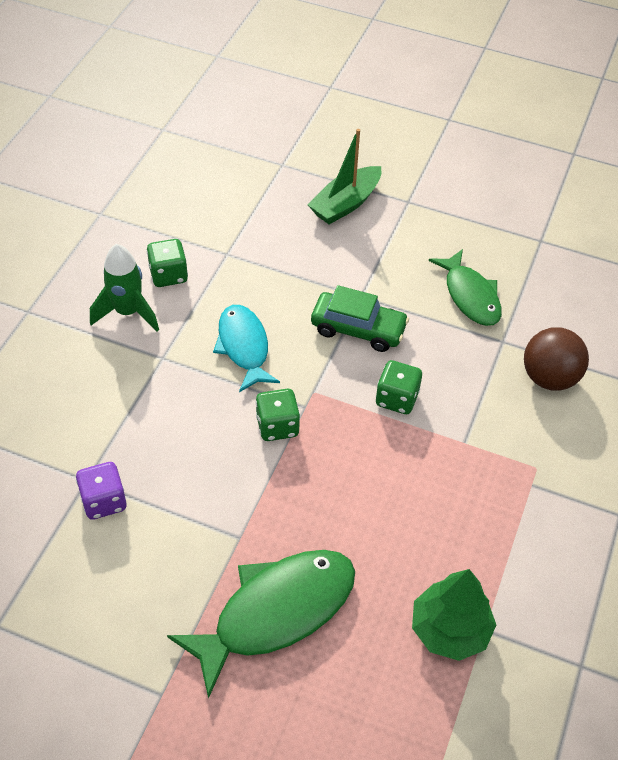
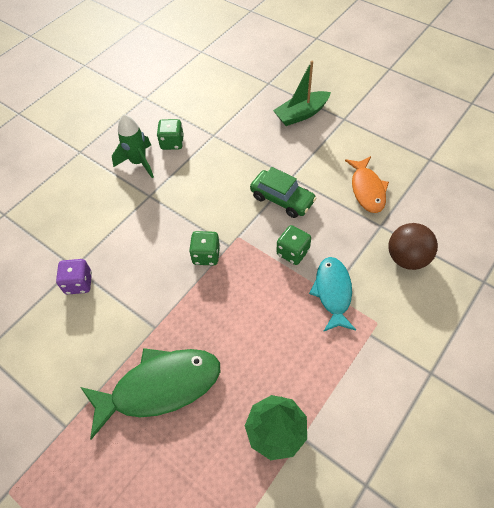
camera: 20 degrees right, 5 degrees up
(244, 347) = (203, 197): turquoise fish -> turquoise fish (333, 292)
(470, 296) = (367, 190): green fish -> orange fish

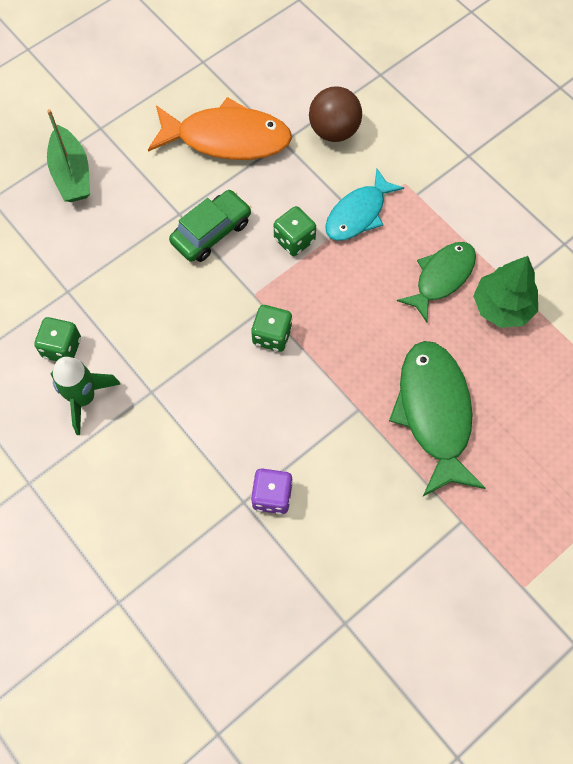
camera: 80 degrees left, 10 degrees up
(291, 370) = (441, 277): none -> green fish
(333, 292) = (358, 214): turquoise fish -> turquoise fish turned 60 degrees counterclockwise
(367, 190) = (227, 138): orange fish -> orange fish, size x1.54

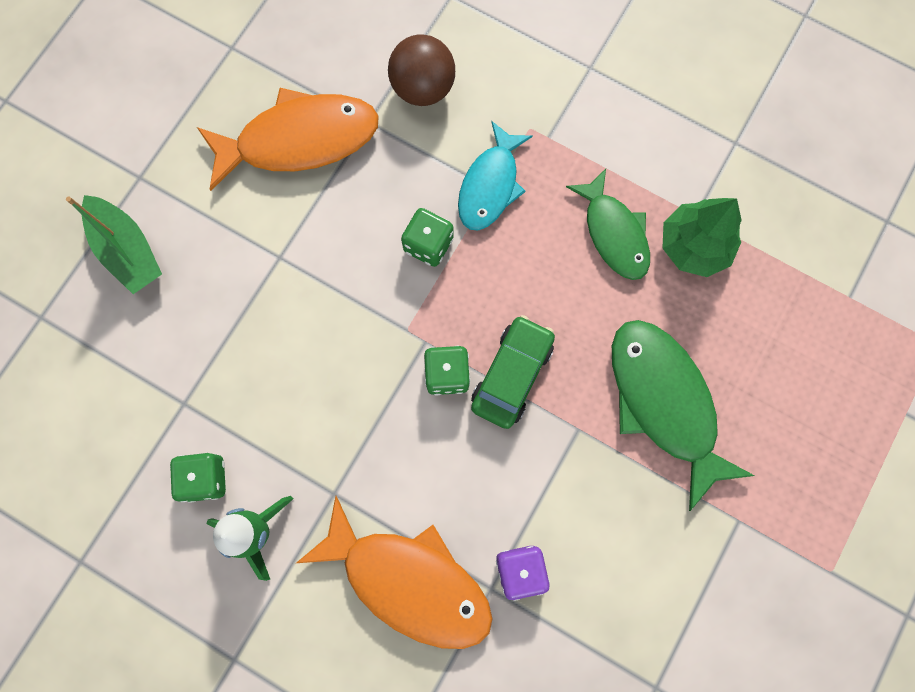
camera: 20 degrees left, 10 degrees up
(183, 473) = (409, 581): none -> orange fish
(211, 232) = (327, 268): green car -> green car (512, 374)
(441, 277) = (614, 233): green fish -> green fish turned 135 degrees clockwise

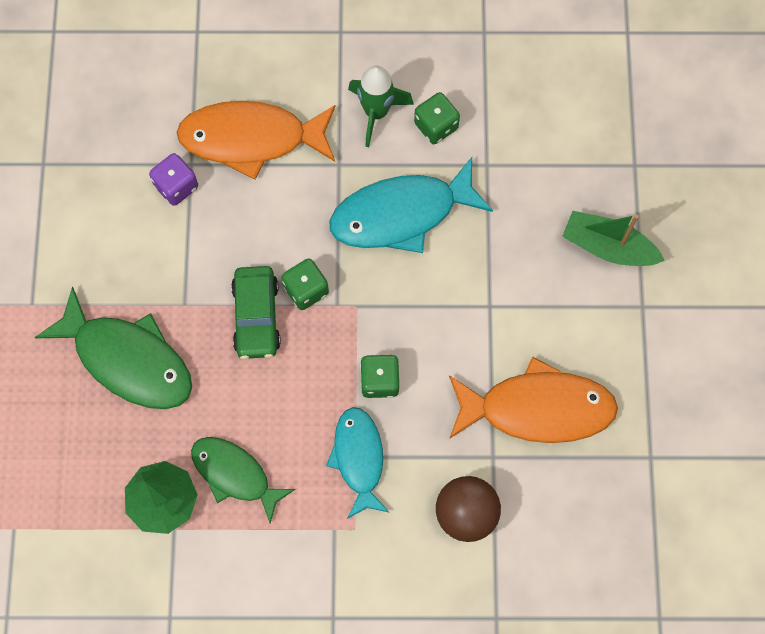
camera: 150 degrees right, 5 degrees down
(299, 140) = (538, 408): orange fish -> orange fish turned 135 degrees counterclockwise
(304, 400) = (401, 214): none -> turquoise fish

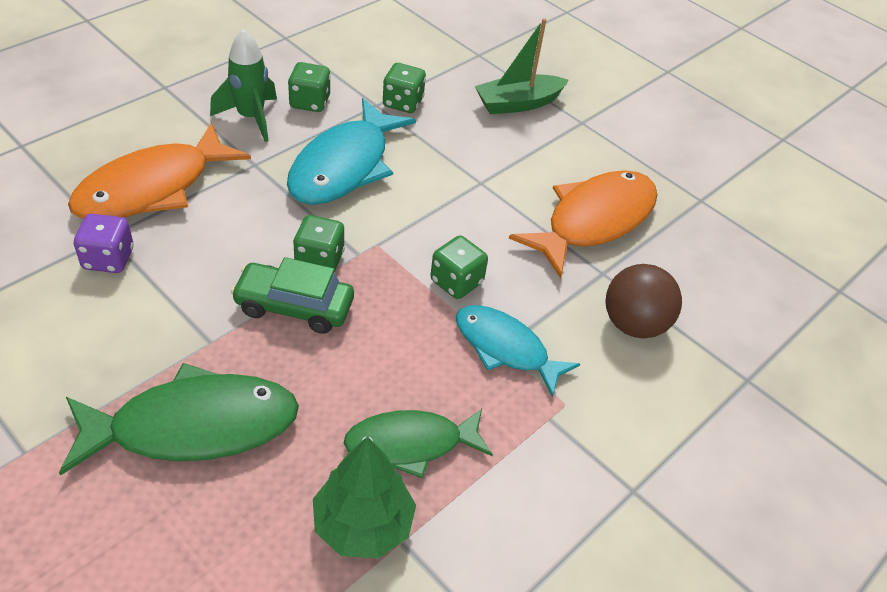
camera: 50 degrees left, 25 degrees down
(256, 316) = (294, 306): green car -> green car turned 150 degrees clockwise
(510, 178) = (403, 103): none -> green dice

